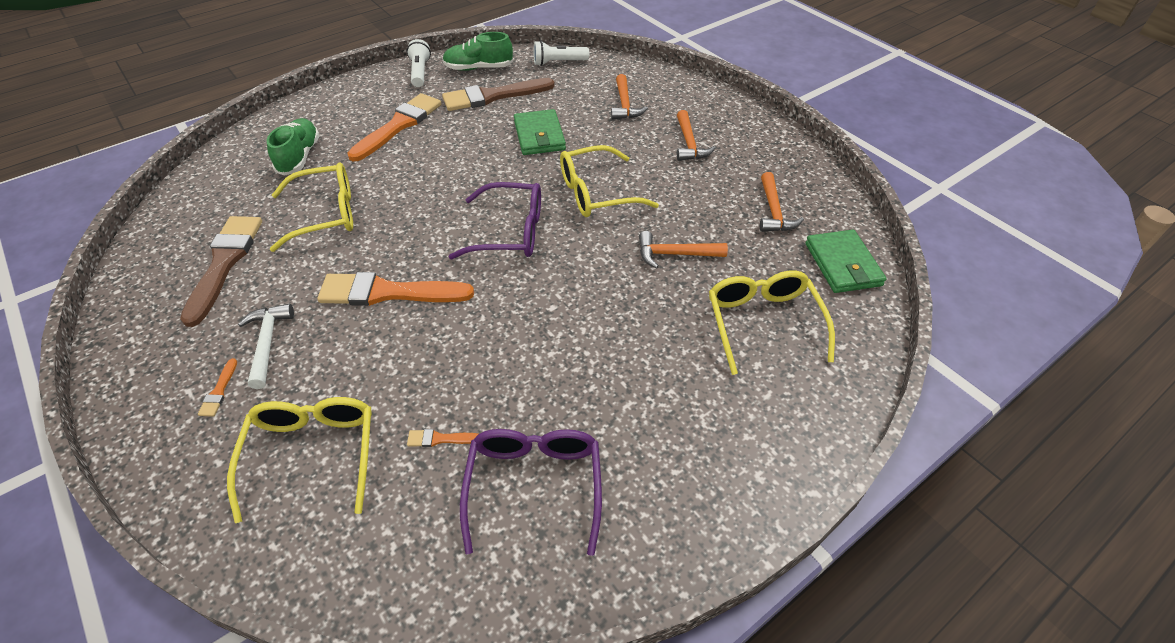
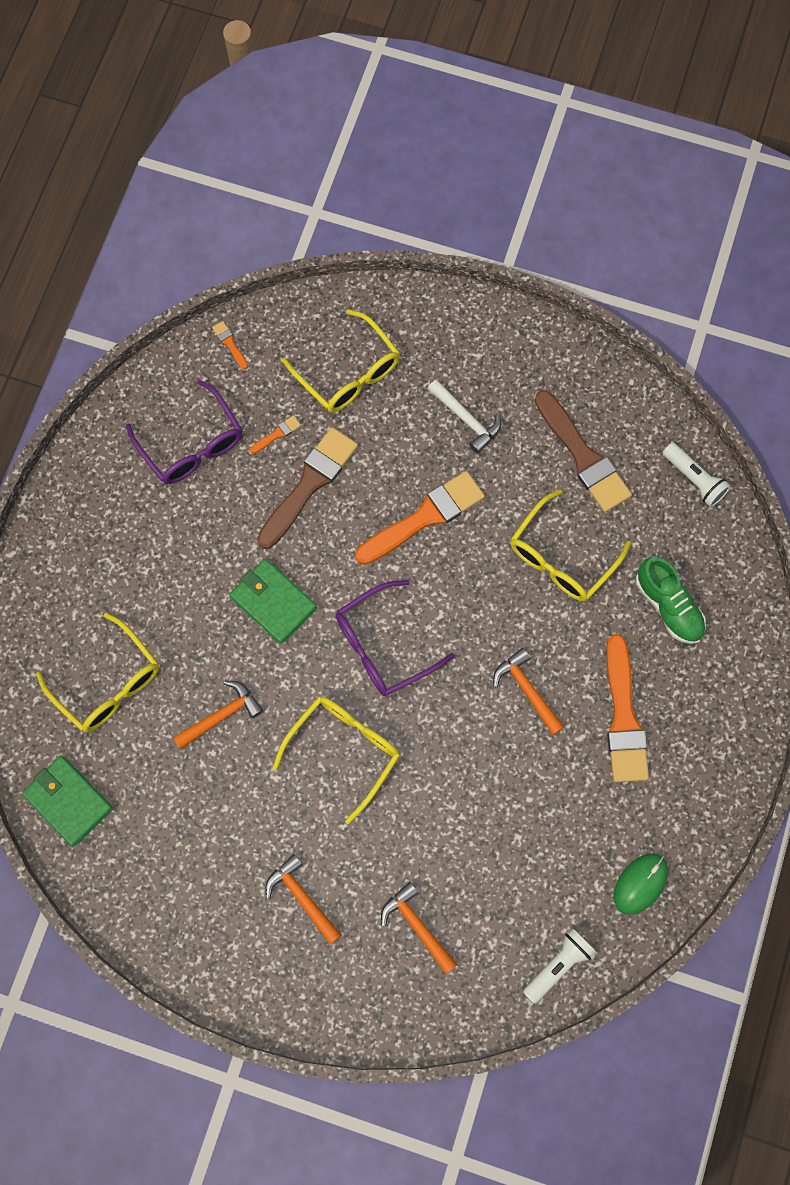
camera: 145 degrees right, 25 degrees up
(219, 391) = (457, 368): orange brush -> orange brush (229, 343)
(420, 72) = (698, 826): white flashlight -> white flashlight (694, 479)
(478, 68) = (640, 884): green shoe -> green mouse
(493, 96) = (574, 838): brown brush -> brown brush (309, 484)
(539, 136) = (466, 802): green wallet -> green wallet (273, 602)
(773, 211) = (161, 838): orange hammer -> orange hammer (527, 690)

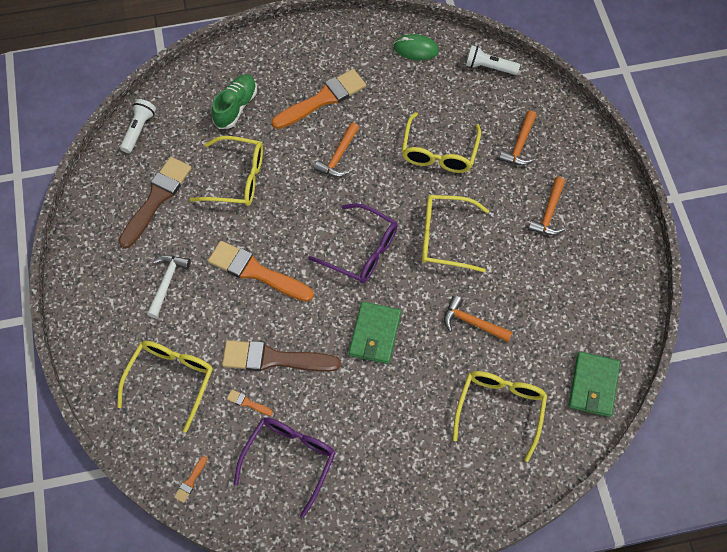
camera: 120 degrees left, 10 degrees down
(464, 816) = (439, 152): none -> yellow glasses

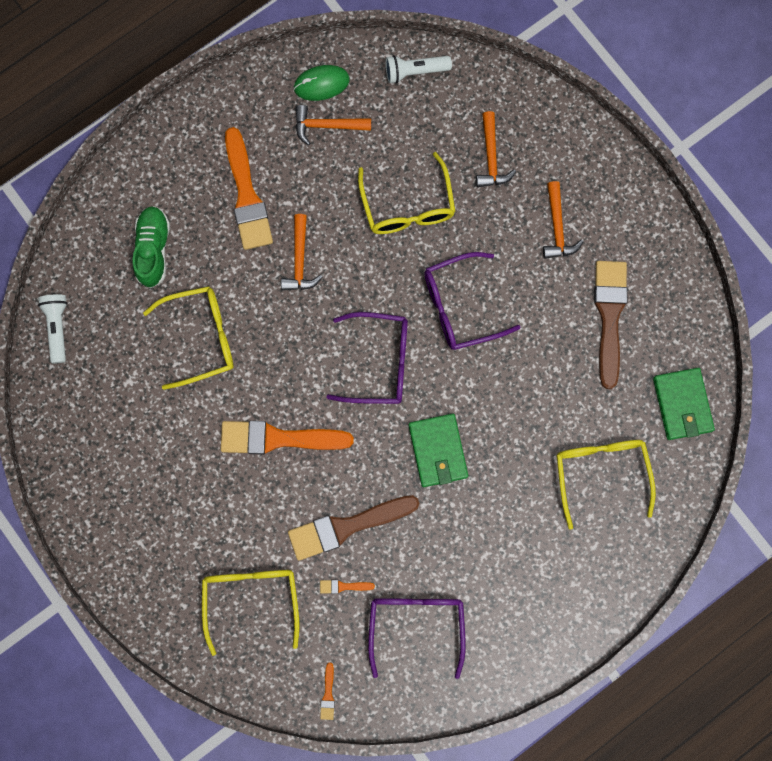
camera: 25 degrees left, 15 degrees up
(156, 199) = (124, 403): brown brush -> brown brush (609, 316)
(167, 283) = (189, 495): white hammer -> none
(323, 99) = (247, 196): orange brush -> orange brush turned 135 degrees clockwise
(445, 237) = (460, 306): yellow glasses -> purple glasses
(472, 322) = (532, 391): orange hammer -> orange hammer (327, 126)

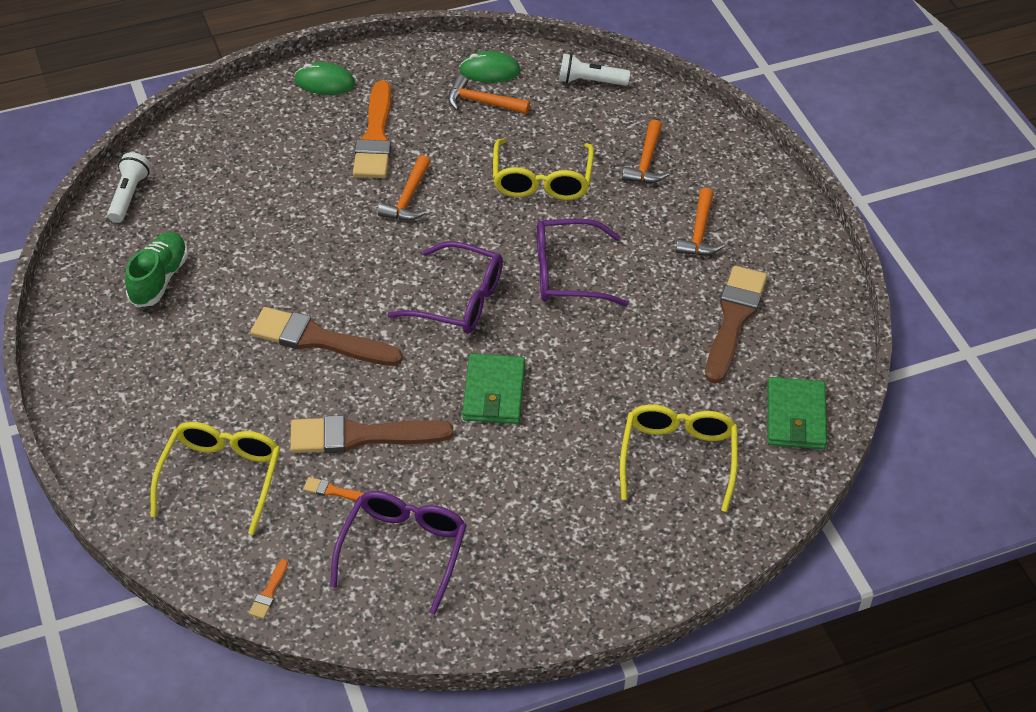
camera: 15 degrees right, 30 degrees down
(153, 249) = (259, 157): green shoe -> green shoe (159, 279)
(178, 141) = (324, 82): none -> green mouse
(201, 338) = (274, 237): yellow glasses -> none
(278, 438) = (319, 340): orange brush -> brown brush

